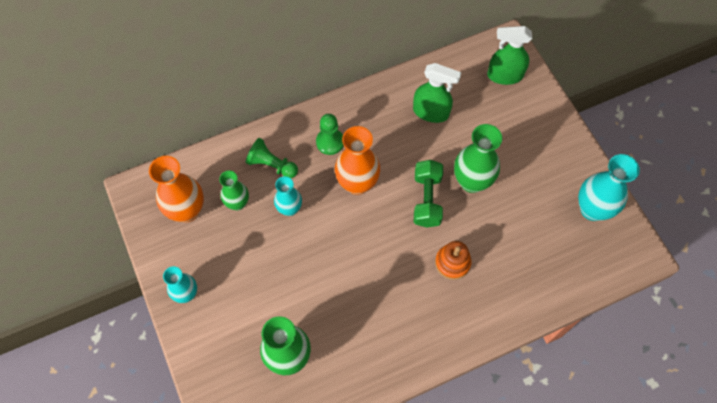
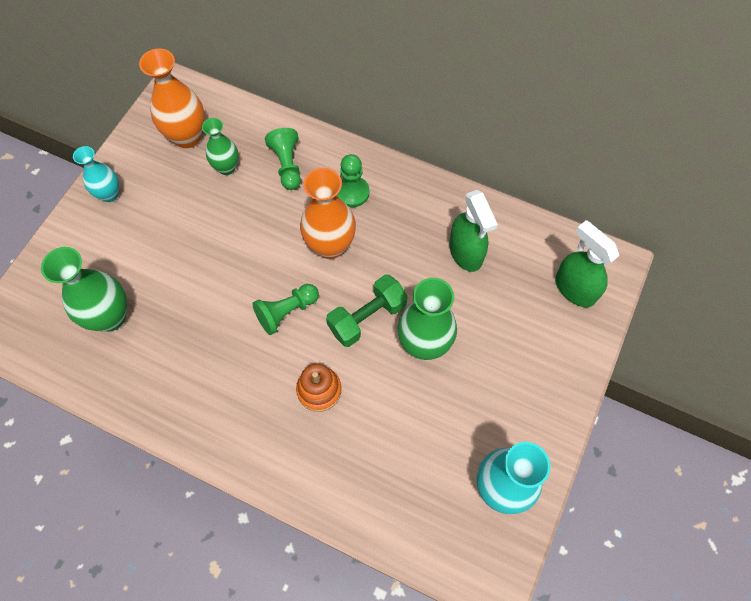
camera: 50 degrees right, 0 degrees up
(289, 209) = (256, 211): turquoise vase -> none
(382, 243) = (286, 312): none -> green pawn

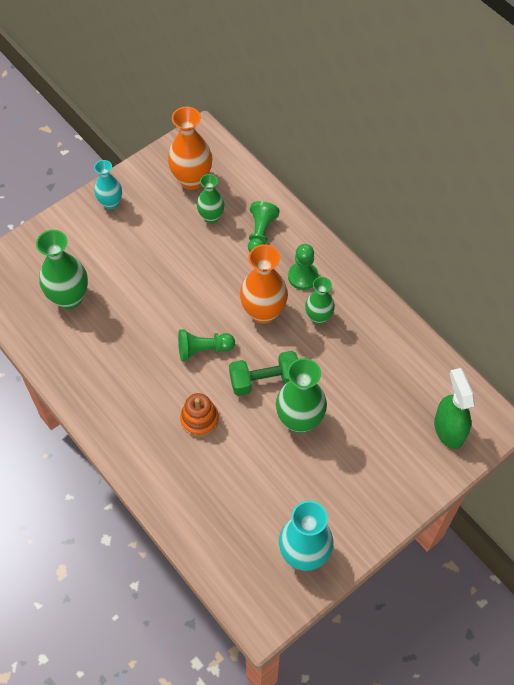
camera: 25 degrees right, 5 degrees down
(389, 227) = (318, 317): none -> green vase
(466, 253) = (372, 363): green spray bottle -> none

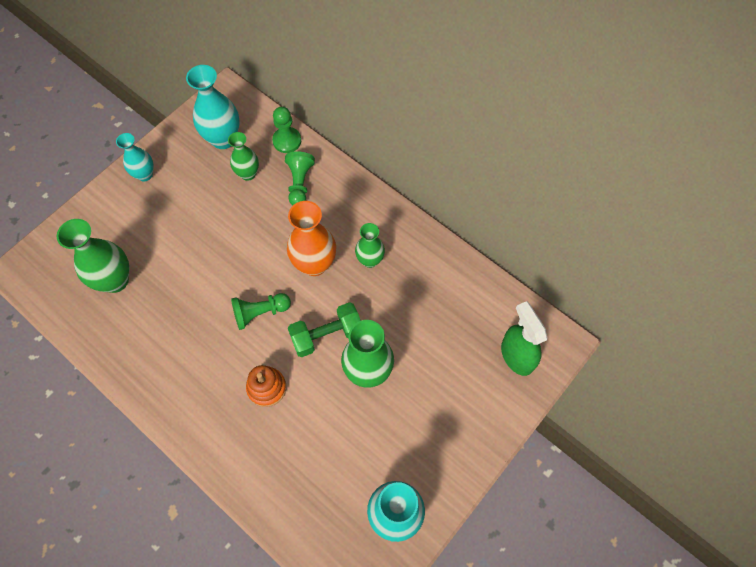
camera: 10 degrees left, 5 degrees up
(192, 180) = (223, 139): orange vase -> turquoise vase
(303, 277) = (348, 221): green pawn -> green pawn (287, 141)

